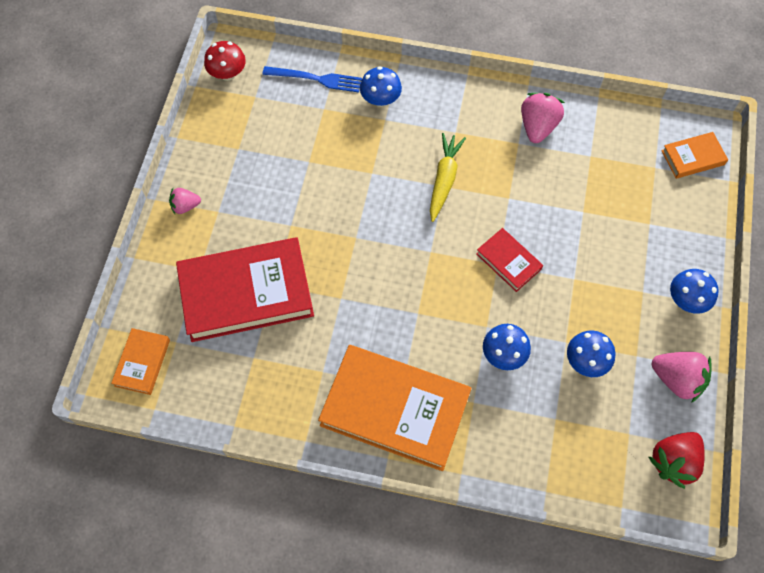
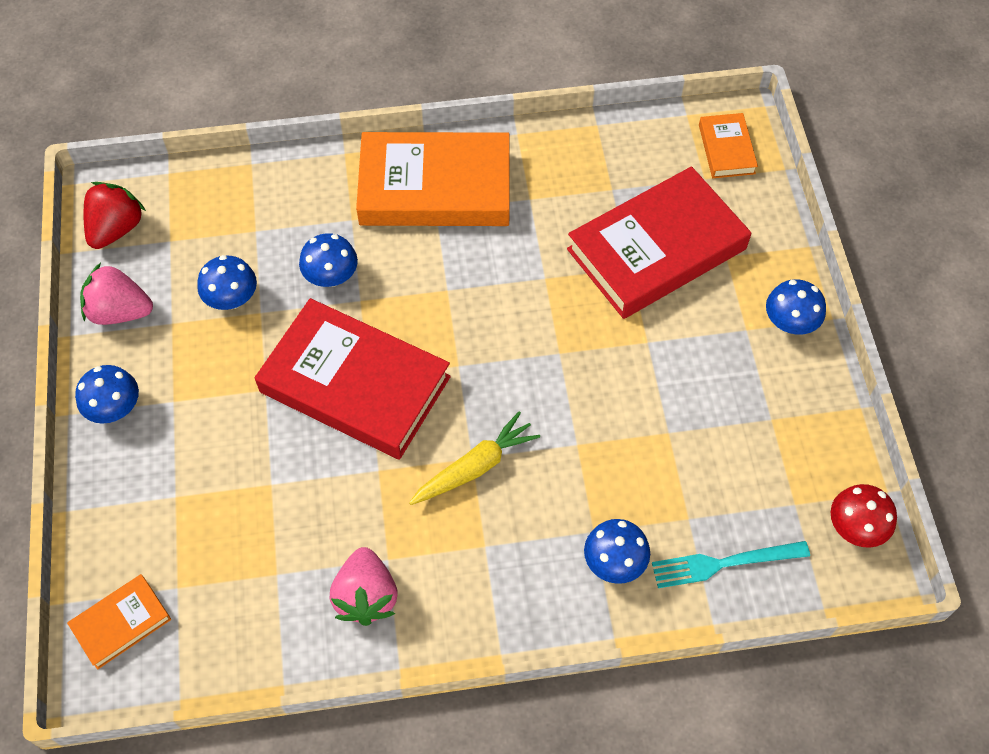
camera: 160 degrees right, 5 degrees down
(185, 206) = (790, 322): pink strawberry -> blue mushroom
(316, 79) = (724, 563): blue fork -> turquoise fork
(444, 179) = (475, 467): yellow carrot -> yellow carrot turned 120 degrees counterclockwise
(508, 261) = (355, 384): red book -> red book, size x2.13

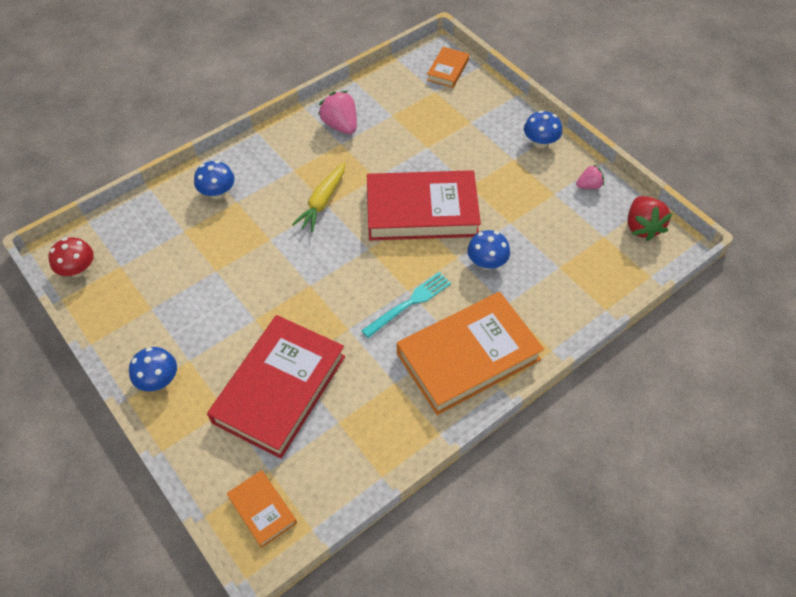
camera: 150 degrees right, 5 degrees down
(120, 311) = (588, 186): pink strawberry -> pink strawberry, size x0.59
(232, 299) = (533, 222): blue mushroom -> none
(724, 563) = (154, 218): turquoise fork -> turquoise fork (409, 303)

